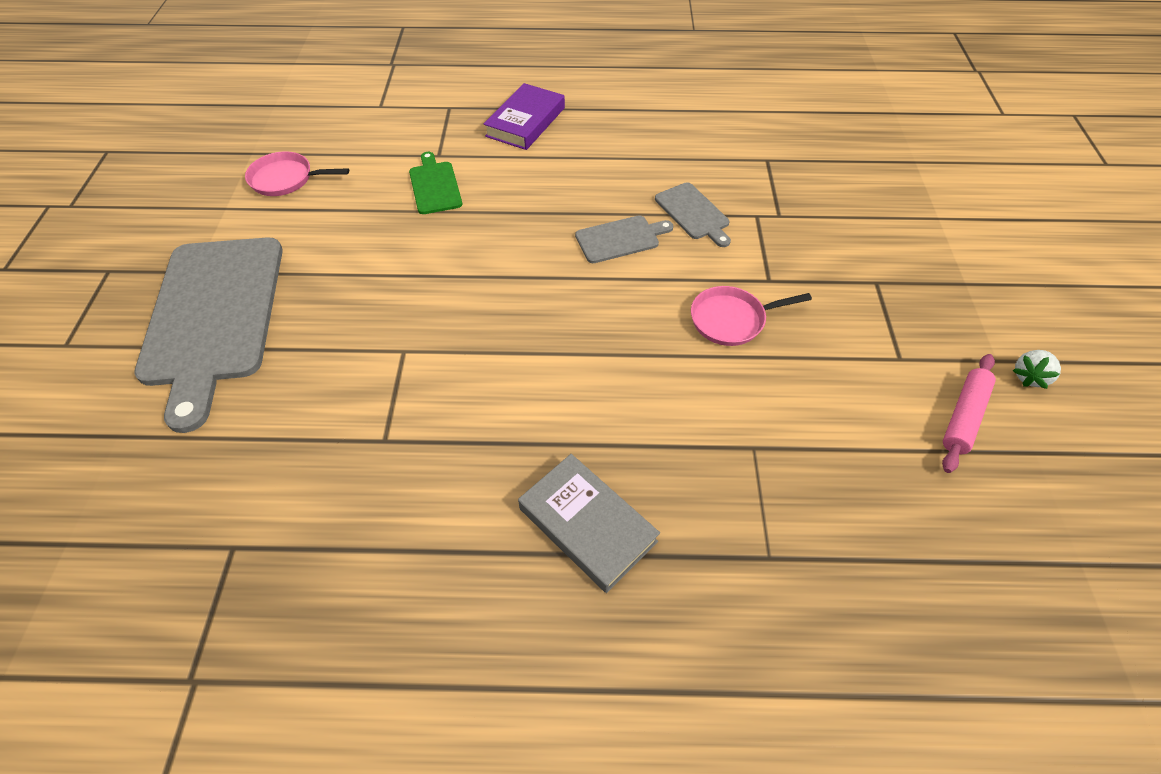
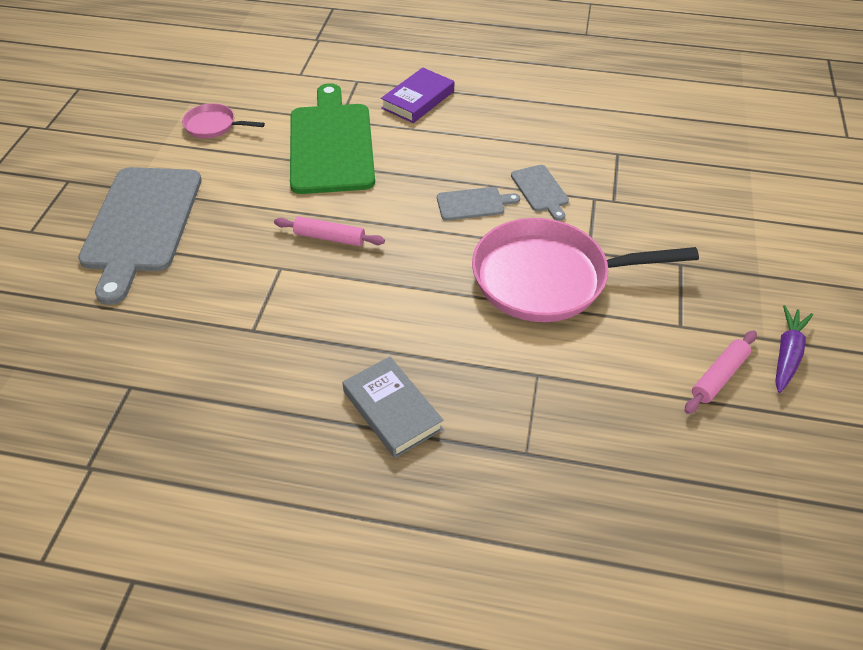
camera: 10 degrees right, 5 degrees down
(434, 185) = (331, 144): green cutting board -> green cutting board, size x2.22
(457, 303) = (329, 237): none -> pink rolling pin
(731, 319) = (548, 278): pink pan -> pink pan, size x2.17
(1029, 376) = (787, 354): white strawberry -> purple carrot

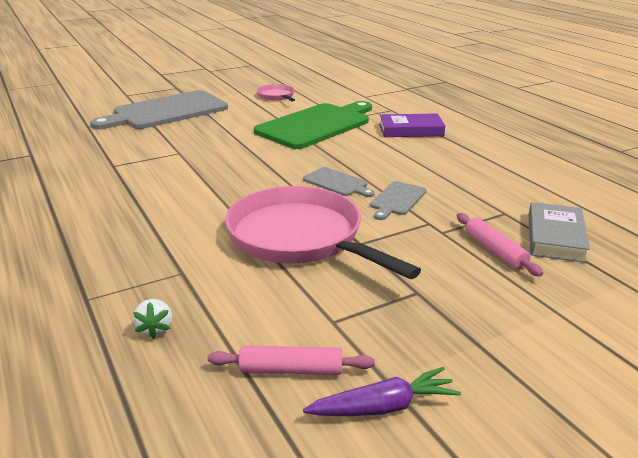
camera: 50 degrees right, 20 degrees down
(329, 237) = (227, 155): pink rolling pin -> pink rolling pin (495, 250)
(392, 410) = (83, 231): grey book -> grey book (555, 237)
(610, 426) = (155, 329): none -> white strawberry

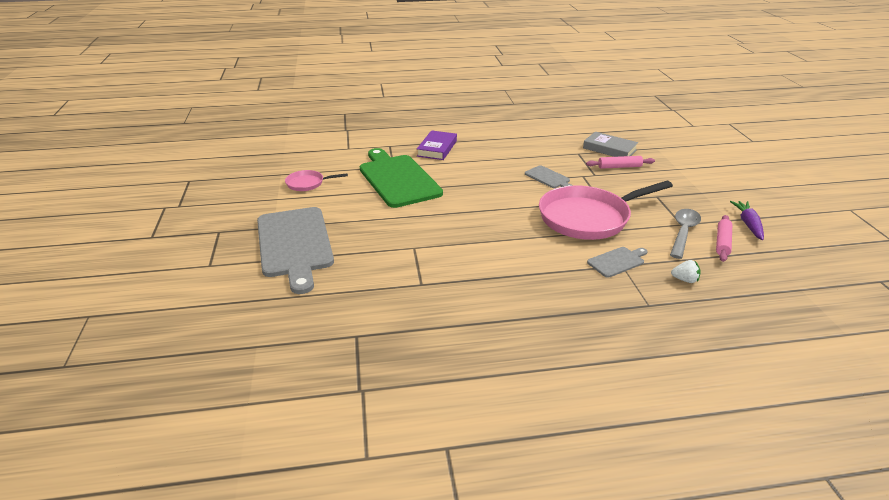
camera: 70 degrees left, 5 degrees up
(304, 324) = (683, 232): none -> grey spoon
(337, 183) = (513, 191): grey cutting board -> grey cutting board (617, 261)

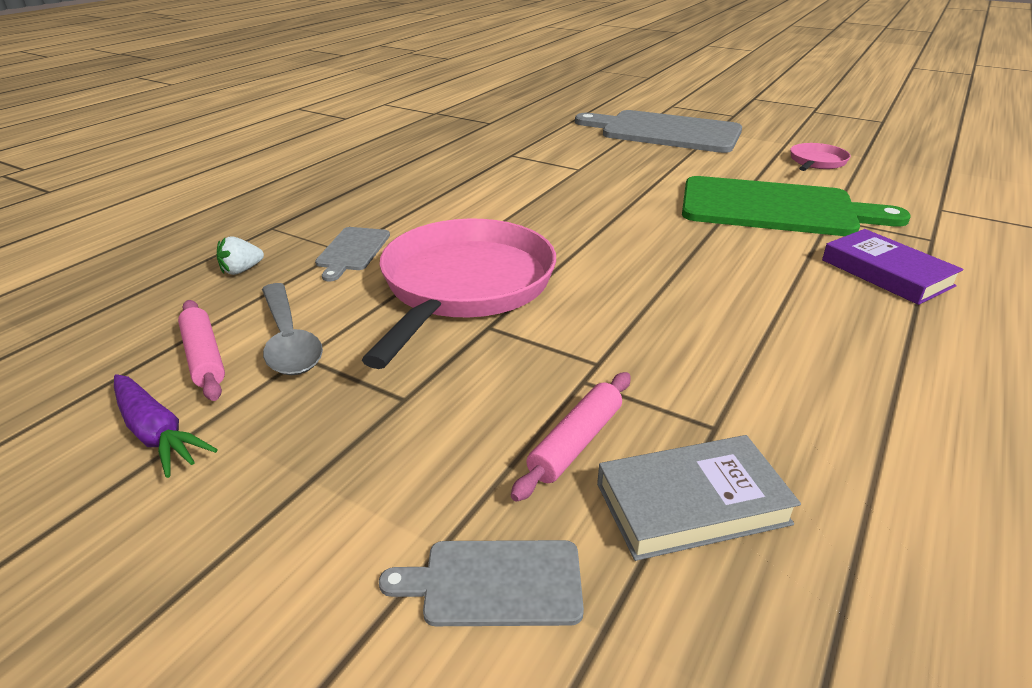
camera: 130 degrees right, 0 degrees up
(548, 178) = (636, 321): grey cutting board -> grey cutting board (494, 583)

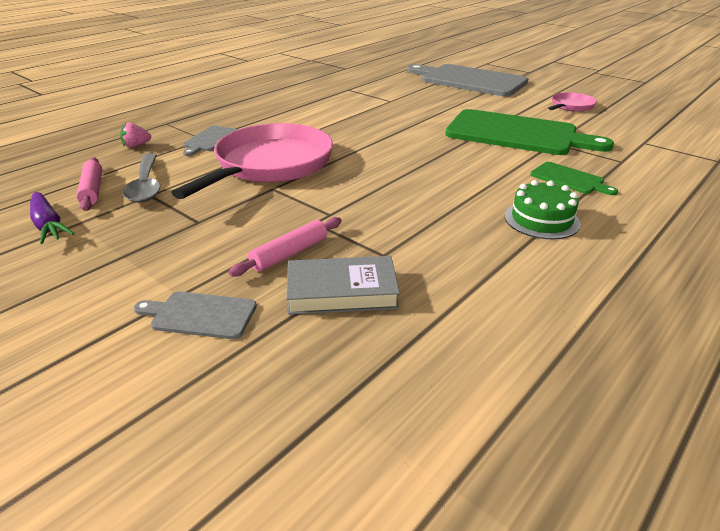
camera: 10 degrees right, 0 degrees up
(241, 270) = (136, 146): white strawberry -> pink strawberry
(886, 273) = (569, 179): purple book -> green cutting board
(892, 342) = (541, 220): none -> green cake

